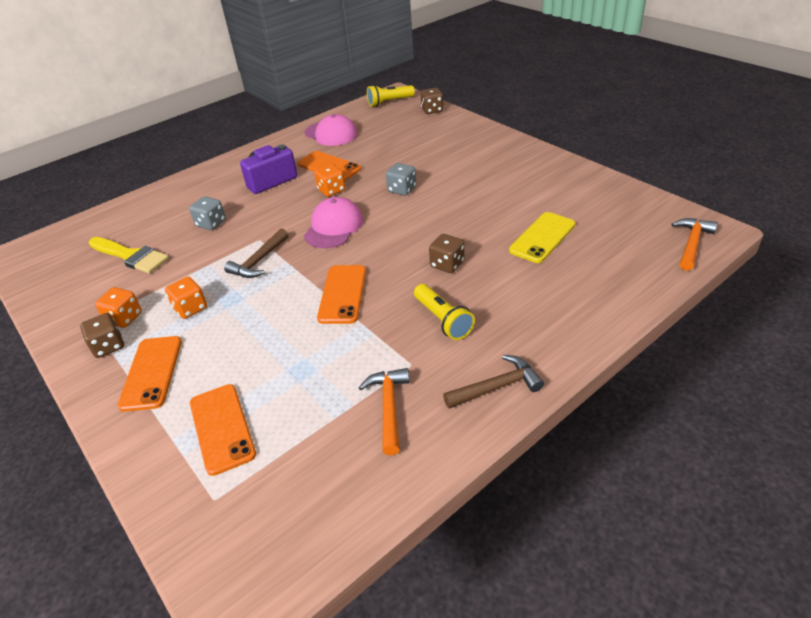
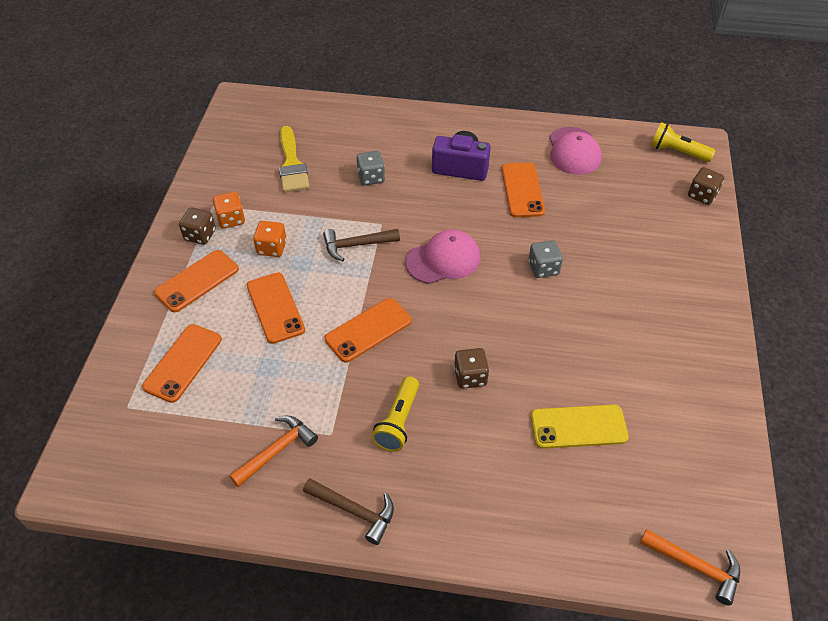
camera: 45 degrees right, 10 degrees up
(250, 336) = (275, 308): none -> orange phone
(331, 190) = (490, 219): orange dice -> none
(692, 244) = (695, 566): orange hammer -> orange hammer turned 45 degrees clockwise

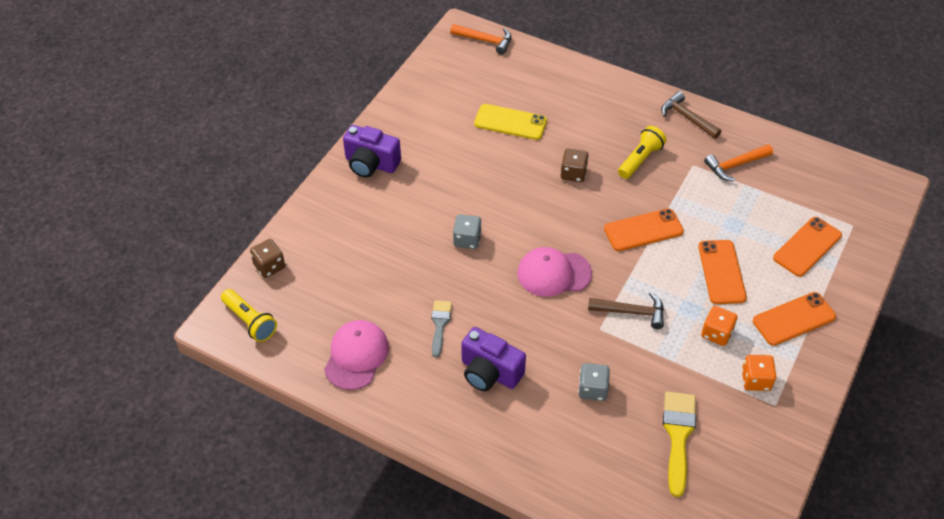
camera: 160 degrees left, 0 degrees up
(200, 235) = (790, 370): brown dice -> none
(522, 190) = (440, 324): orange phone -> grey brush
(695, 566) = (485, 40): orange hammer -> orange hammer turned 150 degrees clockwise
(696, 320) = (371, 164): none -> purple camera

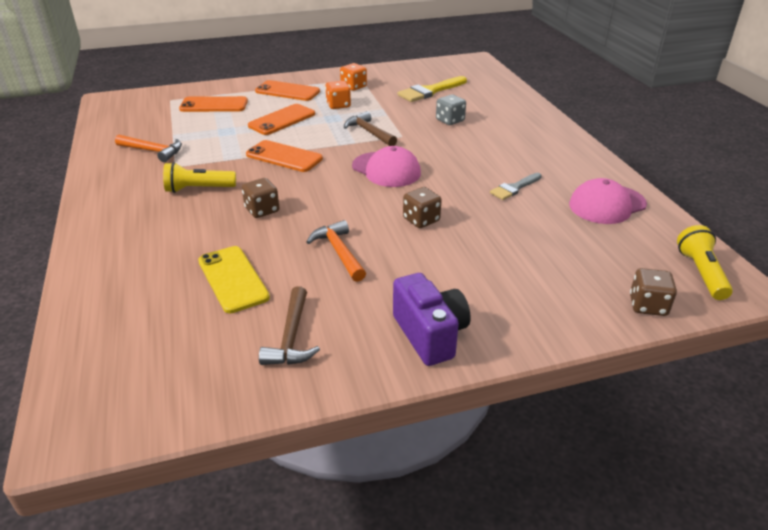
camera: 135 degrees left, 15 degrees down
(467, 240) = (421, 220): grey dice -> brown dice
(485, 40) = (81, 390): orange hammer -> orange hammer (339, 252)
(489, 372) = (508, 153): purple camera -> none
(687, 118) = (108, 191): brown hammer -> brown hammer (291, 337)

